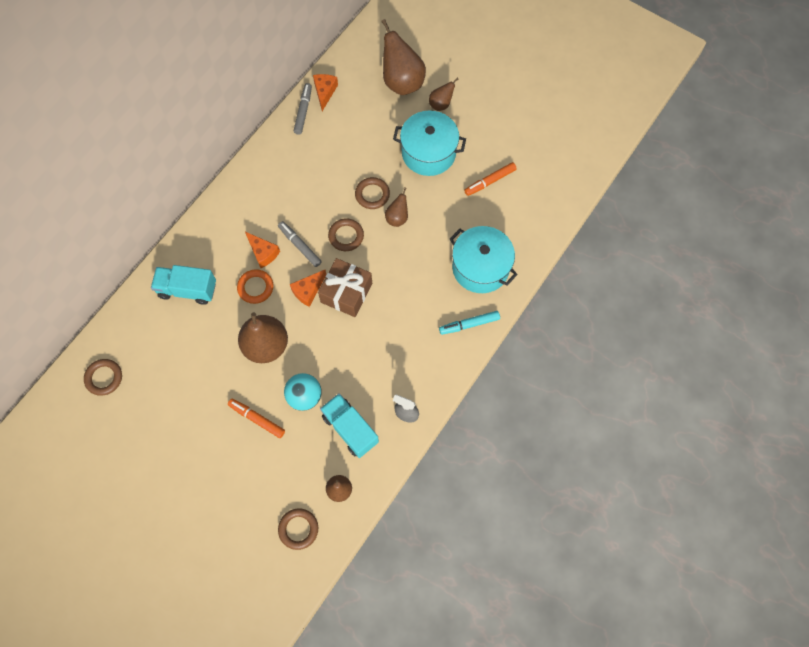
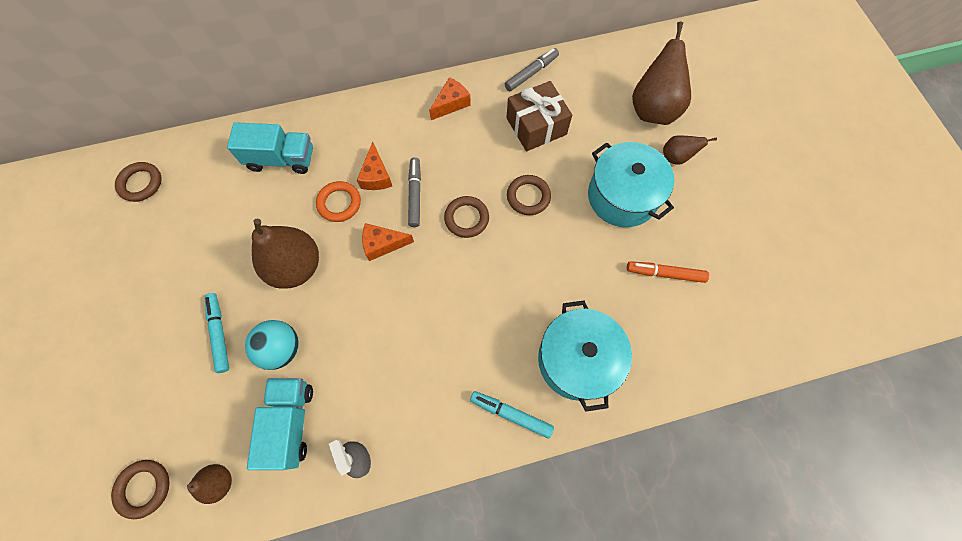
camera: 40 degrees right, 0 degrees up
(187, 289) = (281, 159): turquoise truck -> turquoise truck turned 135 degrees clockwise
(257, 419) = (219, 334): orange marker -> turquoise marker
(324, 92) = (567, 69): orange cheese -> orange cheese (451, 104)
(346, 293) = (416, 275): brown gift -> brown gift (536, 126)
(397, 218) = (533, 238): brown pear -> none

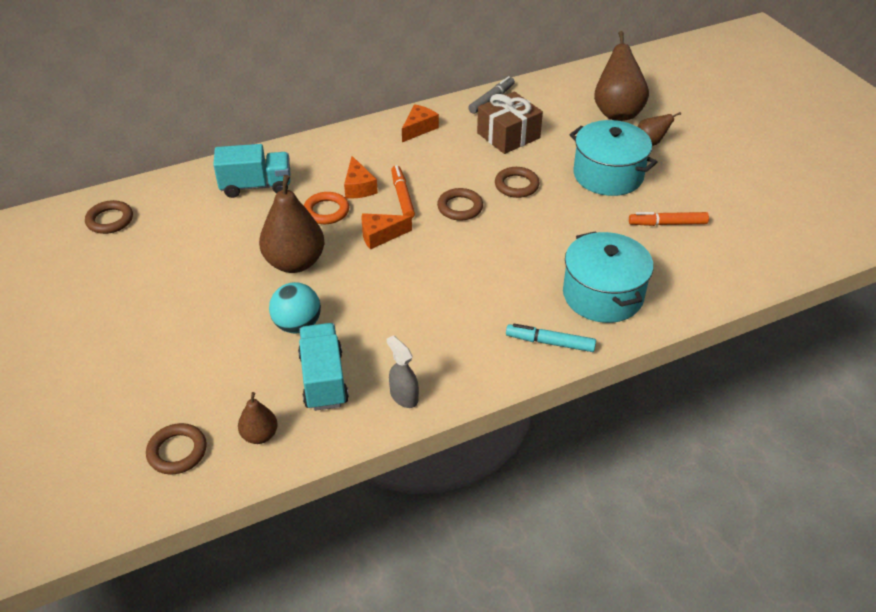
camera: 10 degrees left, 25 degrees down
(219, 334) = (227, 322): turquoise marker -> none
(415, 195) = (402, 197): grey marker -> orange marker

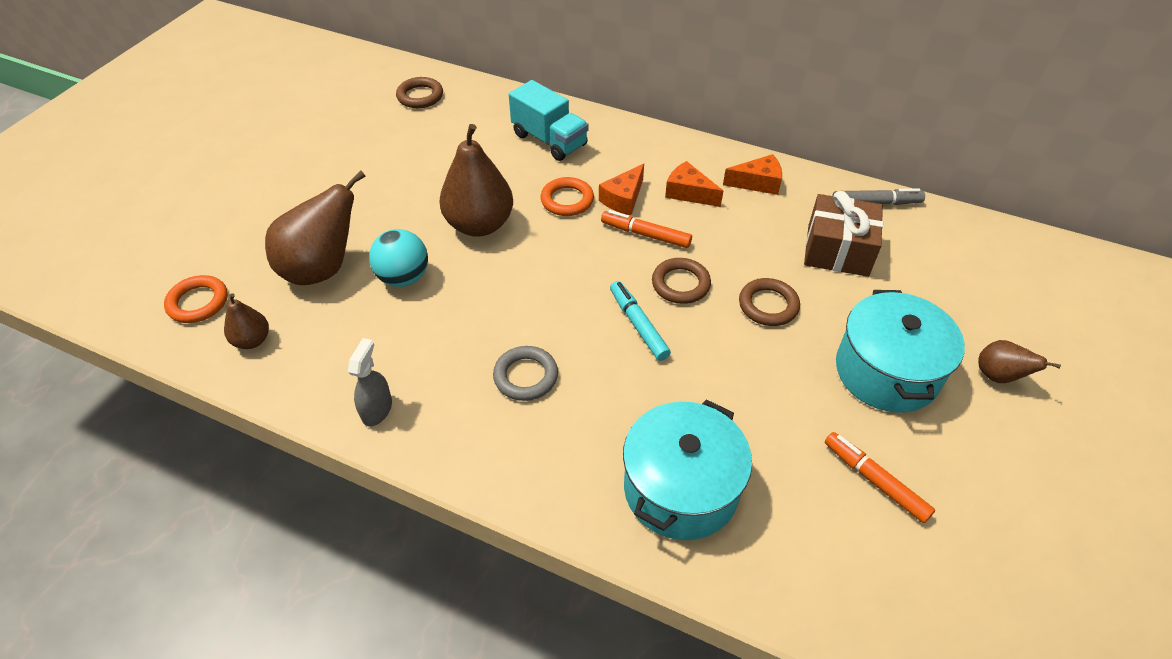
camera: 50 degrees right, 5 degrees up
(177, 451) = (198, 302): brown ring -> orange ring
(323, 380) = (351, 338): turquoise truck -> none
(380, 236) = (575, 255): orange cheese -> orange cheese (688, 193)
(402, 197) = (646, 235): orange marker -> orange marker turned 105 degrees counterclockwise
(455, 312) = (526, 376): none -> grey ring
(550, 343) = (558, 485): turquoise marker -> turquoise marker (638, 325)
(617, 112) = (1007, 313): brown pear -> brown pear (322, 269)

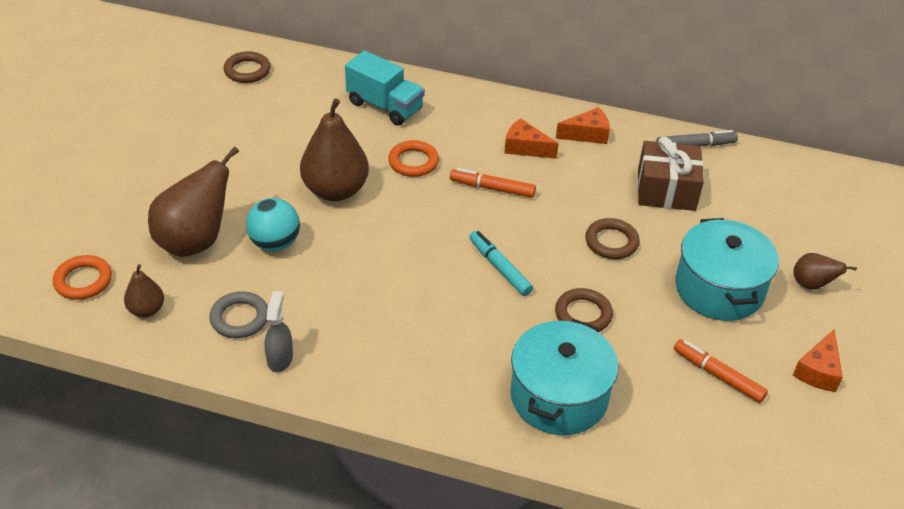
camera: 10 degrees left, 5 degrees down
(526, 376) = (407, 319): grey ring -> grey ring (239, 318)
(623, 199) = (466, 157): orange cheese -> orange cheese (818, 371)
(680, 284) = (531, 230): brown ring -> brown ring (583, 314)

